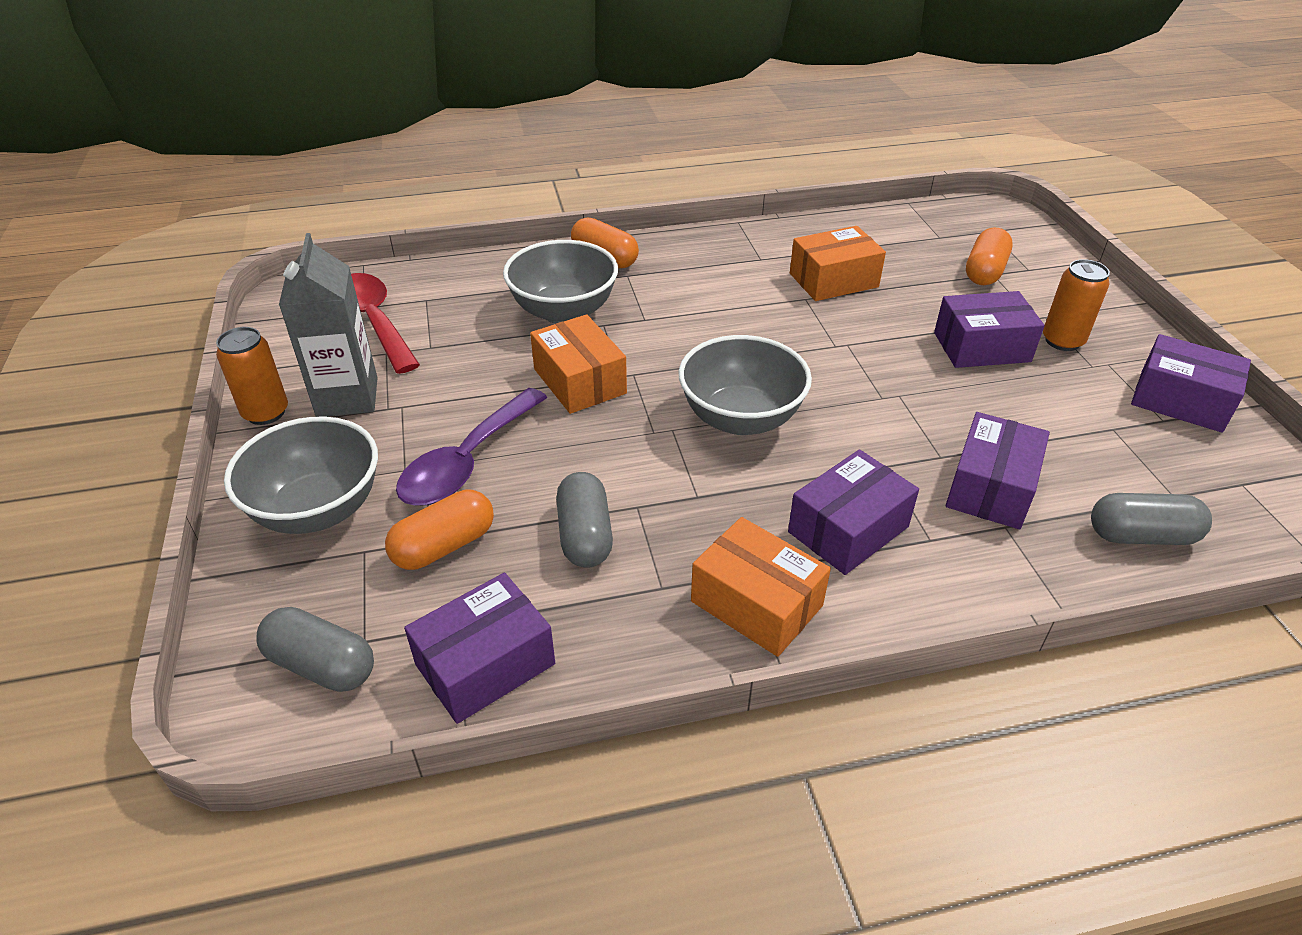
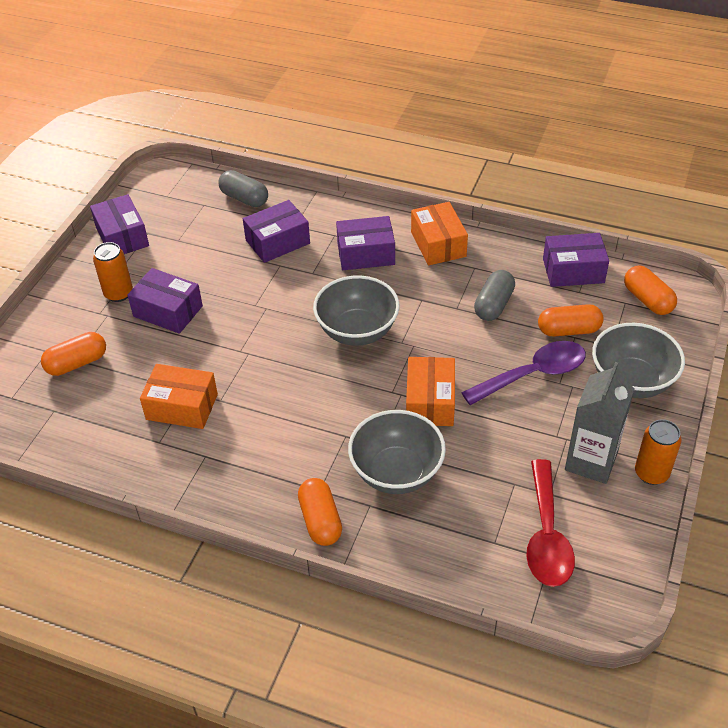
camera: 145 degrees left, 5 degrees up
(321, 665) = (647, 300): grey capsule -> orange capsule

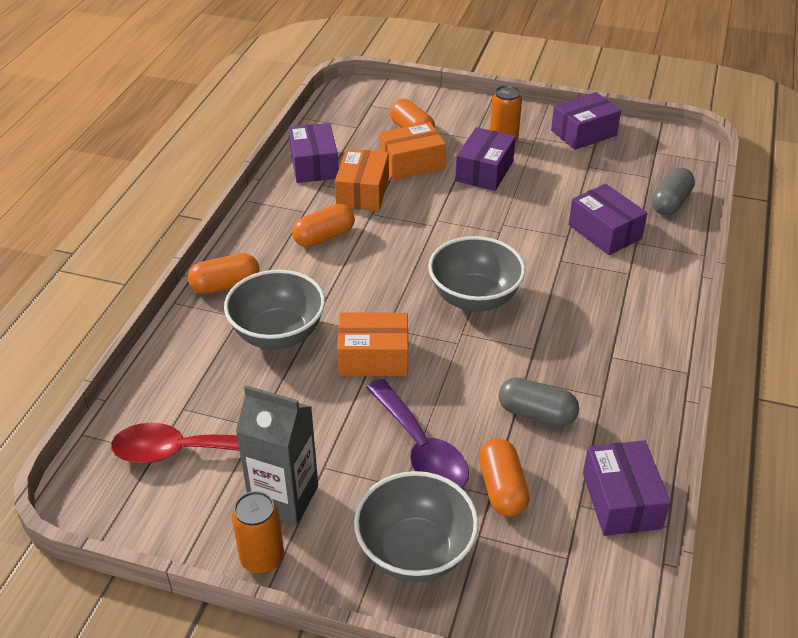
camera: 85 degrees right, 5 degrees down
(366, 254) = (602, 299): purple box -> purple box (314, 165)
(438, 244) = (638, 362): orange box -> orange box (412, 163)
(647, 300) = (578, 587): orange capsule -> orange capsule (324, 237)

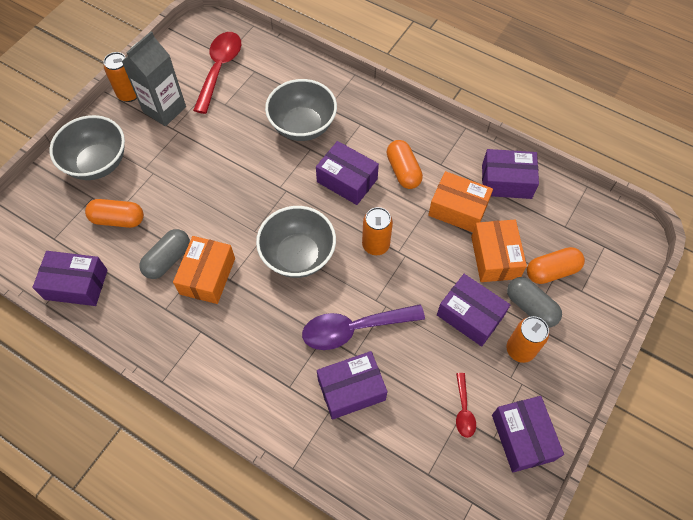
camera: 105 degrees right, 20 degrees up
(225, 285) = (364, 103): orange capsule -> none
(353, 278) = (347, 180): none -> purple box
(373, 357) = (259, 176): orange box -> orange box (207, 276)
(420, 448) = (169, 184): purple spoon -> purple spoon (354, 329)
(433, 242) = (375, 245): none -> orange can
(580, 165) = (463, 410): none -> red spoon
(670, 202) = (379, 474): grey capsule -> grey capsule (530, 307)

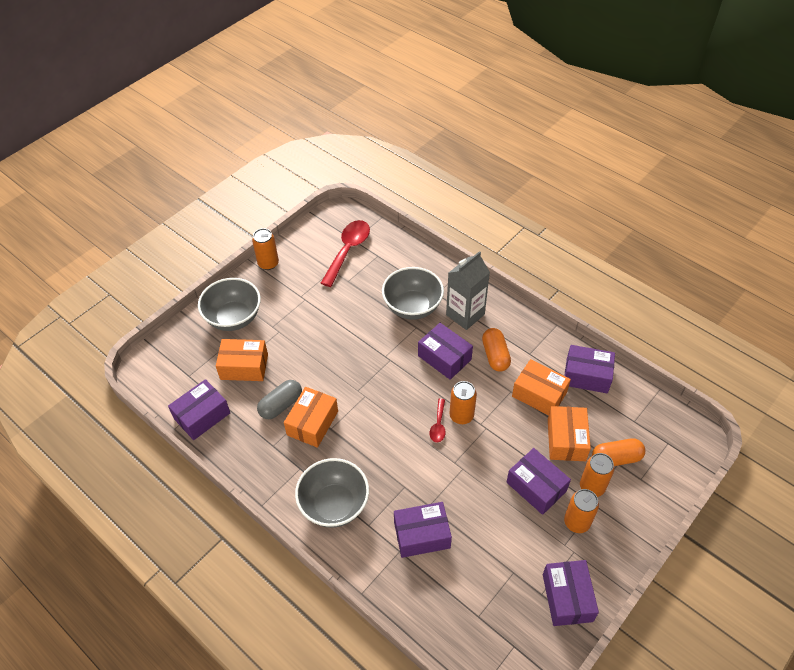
camera: 10 degrees right, 10 degrees down
(76, 284) = (202, 416): purple box -> purple box turned 60 degrees counterclockwise
(118, 219) = (244, 367): orange capsule -> orange box
(164, 109) = (296, 279): grey carton -> grey carton (465, 314)
(298, 255) = (392, 416): grey bowl -> grey bowl (334, 505)
(354, 329) = (432, 484): purple spoon -> none
(463, 410) = (518, 567): red spoon -> red spoon (438, 425)
(530, 307) = (592, 487): grey capsule -> orange can

